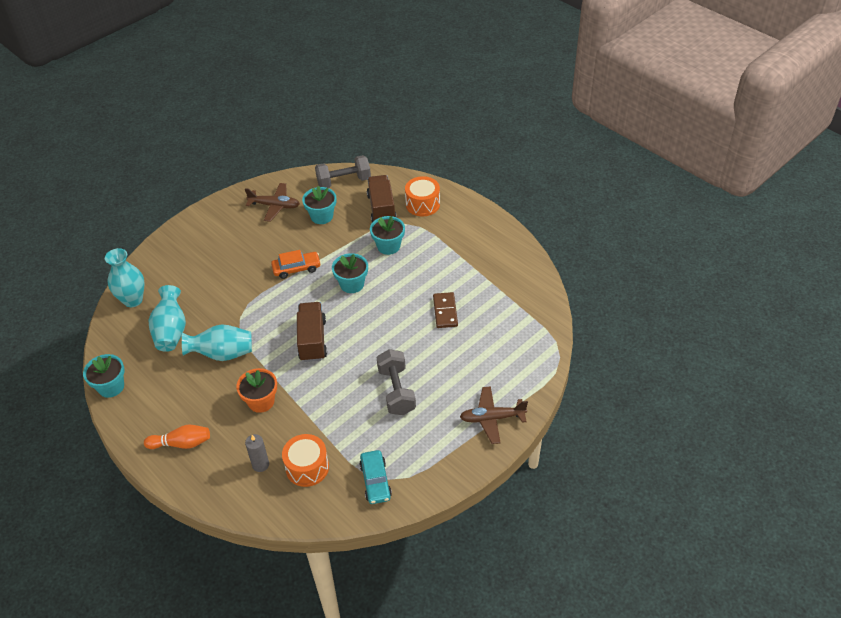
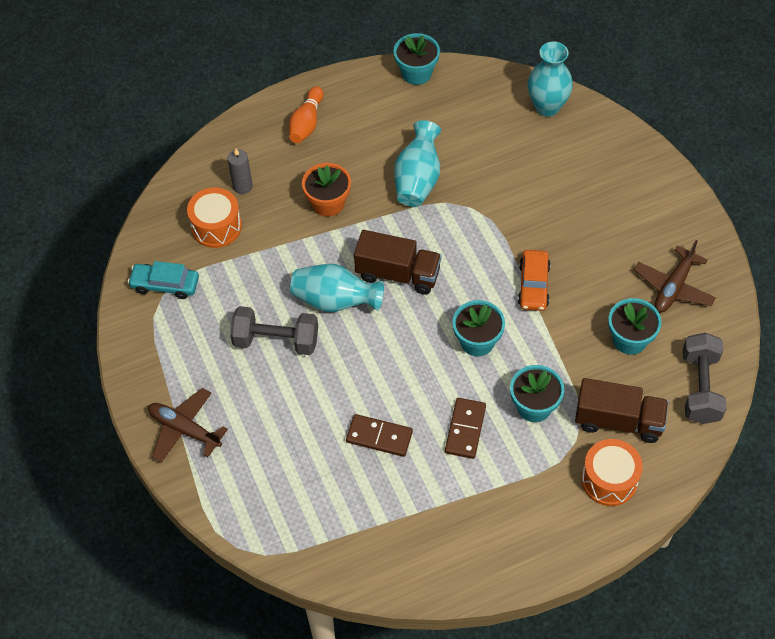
camera: 110 degrees right, 10 degrees up
(171, 331) = (477, 136): turquoise vase -> turquoise vase (335, 301)
(420, 273) = (465, 429): none -> brown domino
(492, 418) = (184, 429): brown plane -> brown plane turned 75 degrees counterclockwise

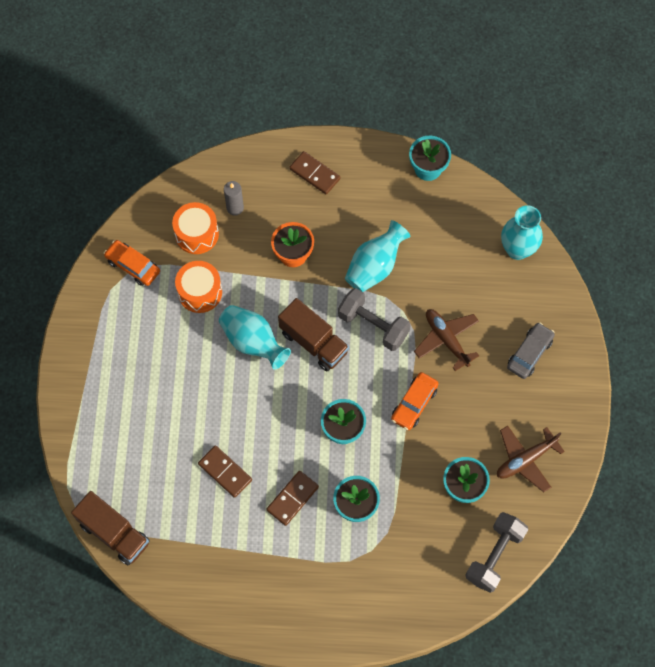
camera: 25 degrees right, 10 degrees up
(165, 285) = (133, 266): turquoise car -> orange car
(184, 429) = (86, 394): brown plane -> brown plane (446, 340)
(276, 341) = (191, 354): grey dumbbell -> grey dumbbell (373, 325)
(306, 123) = (314, 174): orange bowling pin -> brown domino
(609, 480) = (378, 595): orange drum -> orange drum (200, 292)
(617, 191) = (529, 353): none -> grey car
(618, 421) = (414, 551): brown truck -> brown truck (114, 533)

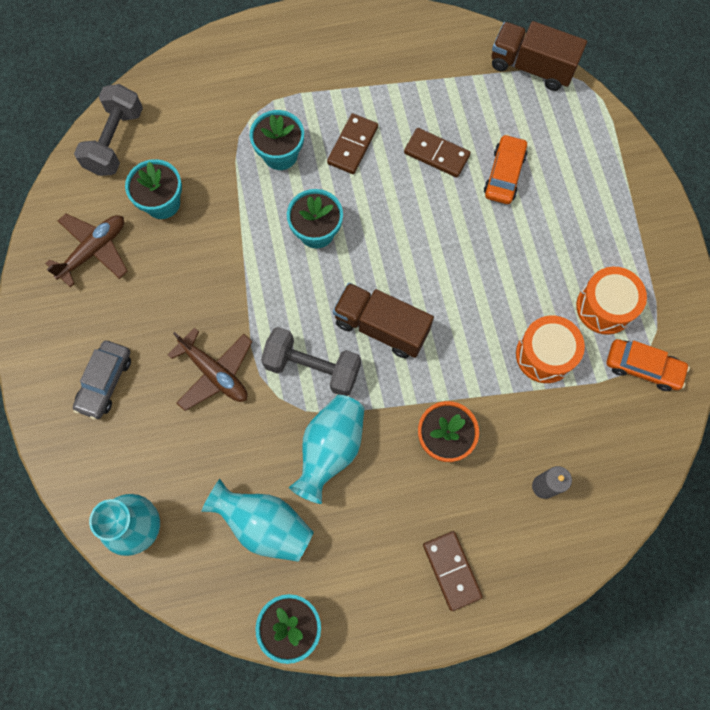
camera: 165 degrees right, 5 degrees up
(197, 234) = (579, 433): orange drum -> orange drum (604, 307)
(253, 342) = (456, 308): turquoise vase -> turquoise vase (264, 524)
(314, 174) = (452, 570): brown domino -> brown domino turned 45 degrees clockwise
(414, 403) = (239, 283): orange car -> orange car (504, 174)

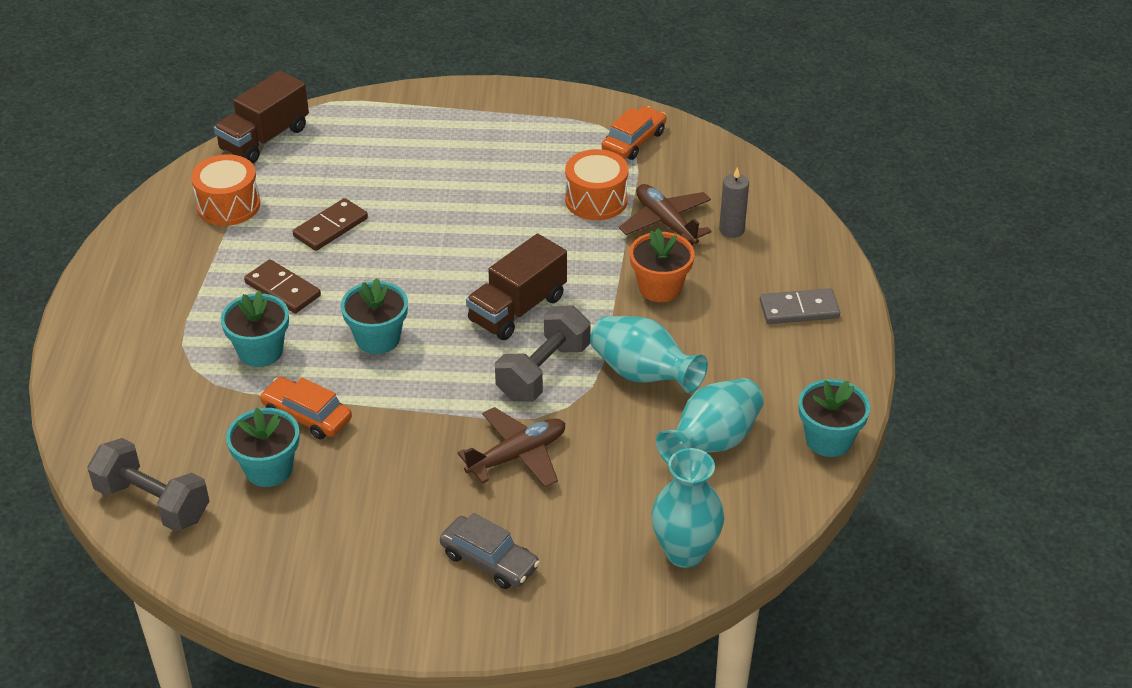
camera: 75 degrees left, 30 degrees down
(94, 251) = (302, 547): brown plane -> brown plane (666, 223)
(452, 570) = (799, 309): brown domino -> grey domino
(504, 174) = (382, 184): orange car -> orange car (307, 416)
(604, 307) = (562, 150): orange drum -> orange drum (228, 205)

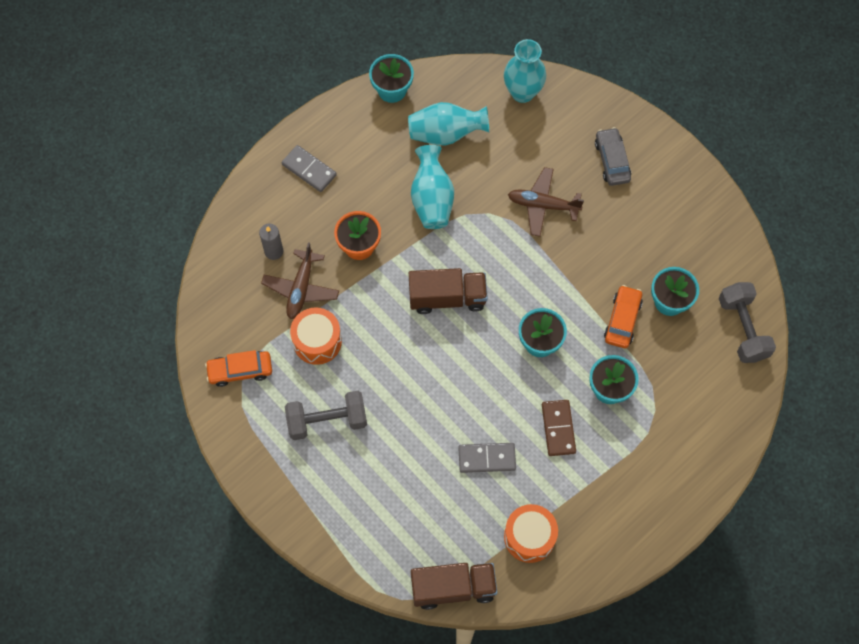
camera: 135 degrees left, 25 degrees up
(307, 416) = (622, 320): orange car -> orange car turned 150 degrees counterclockwise
(331, 227) = (487, 458): brown domino -> grey domino
(543, 372) = (478, 244): grey dumbbell -> grey dumbbell (327, 421)

